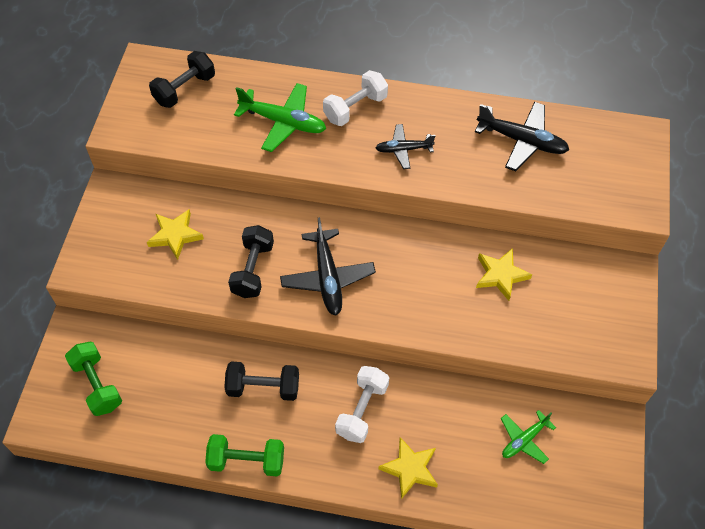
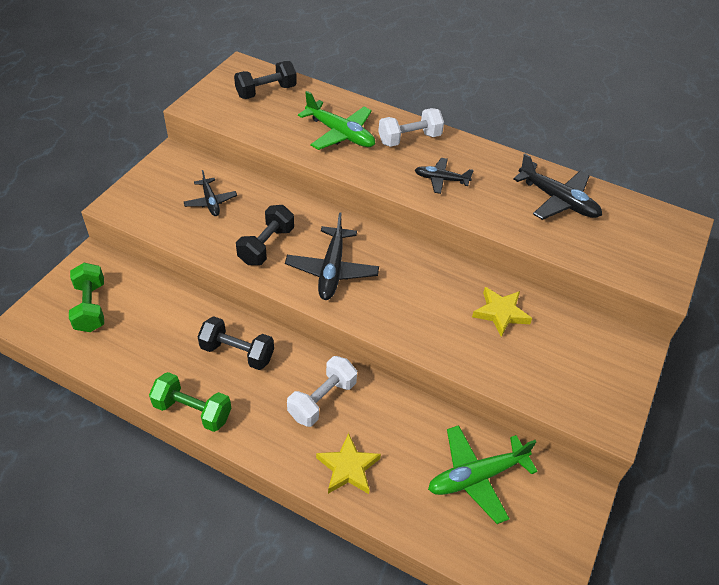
camera: 15 degrees right, 10 degrees down
(175, 235) = (211, 202): yellow star -> black plane
(524, 440) = (476, 477): green plane -> green plane, size x1.63

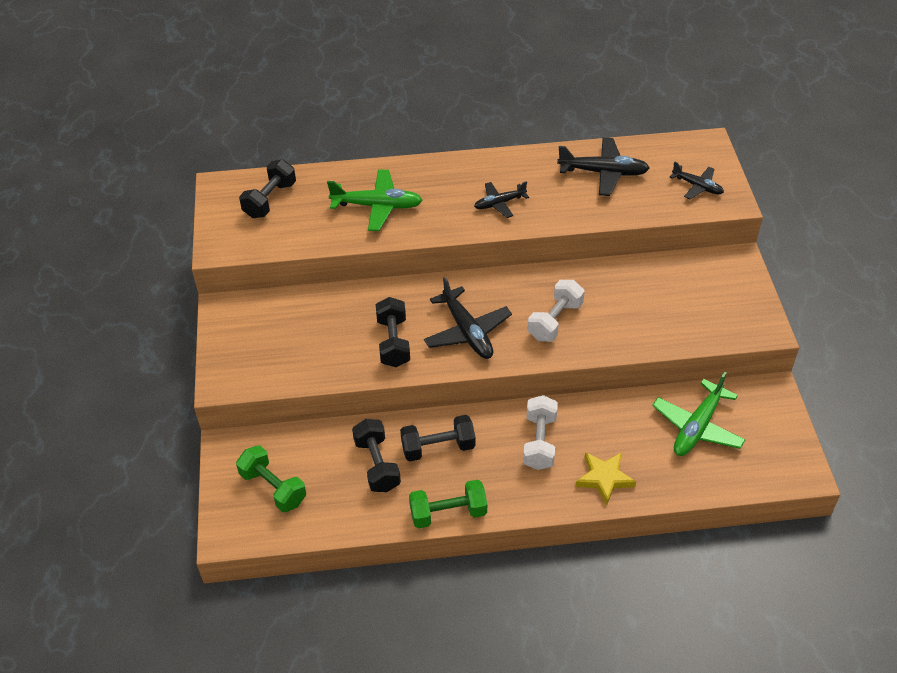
camera: 30 degrees left, 0 degrees up
(179, 337) = (377, 465): none -> black dumbbell
(211, 202) = (305, 332): black plane -> black plane (697, 186)
(409, 139) = (440, 180): white dumbbell -> white dumbbell (555, 321)
(500, 313) = (625, 291): yellow star -> none

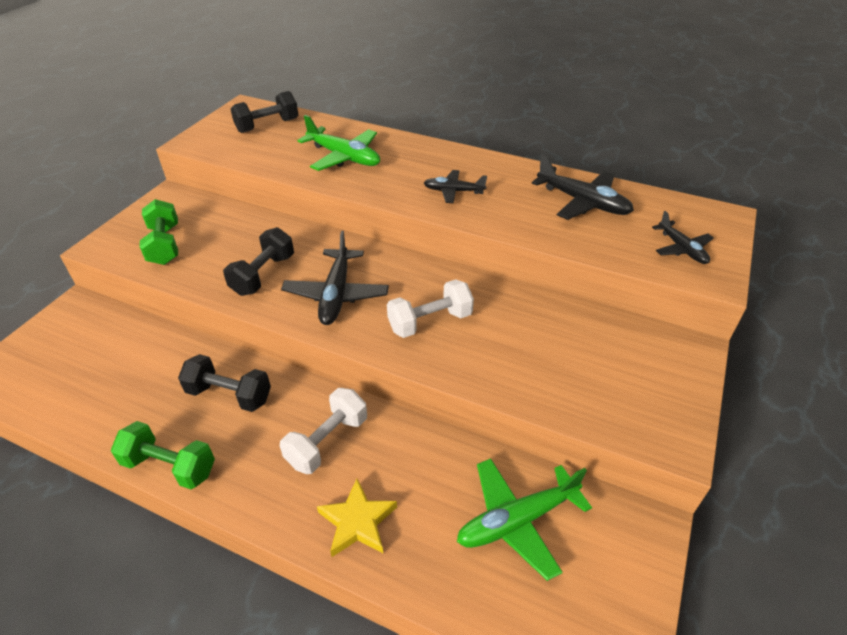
camera: 30 degrees right, 5 degrees down
(273, 488) = (64, 357): green dumbbell -> green dumbbell (165, 245)
(377, 465) = (163, 382): black dumbbell -> none

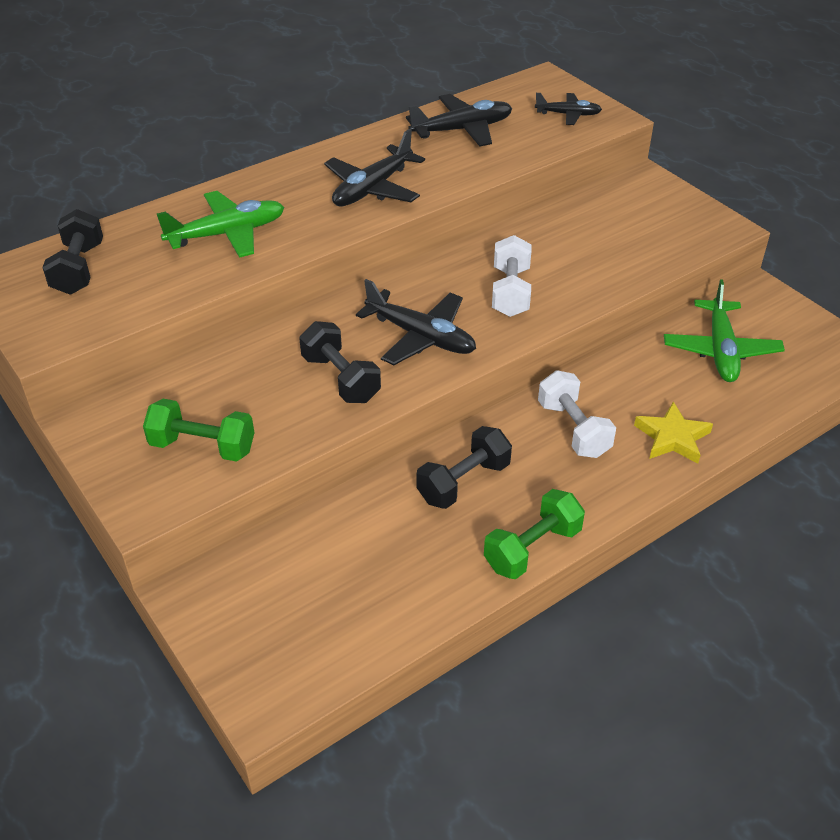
camera: 60 degrees left, 0 degrees up
(453, 191) = (372, 189): black plane -> black plane, size x1.63

